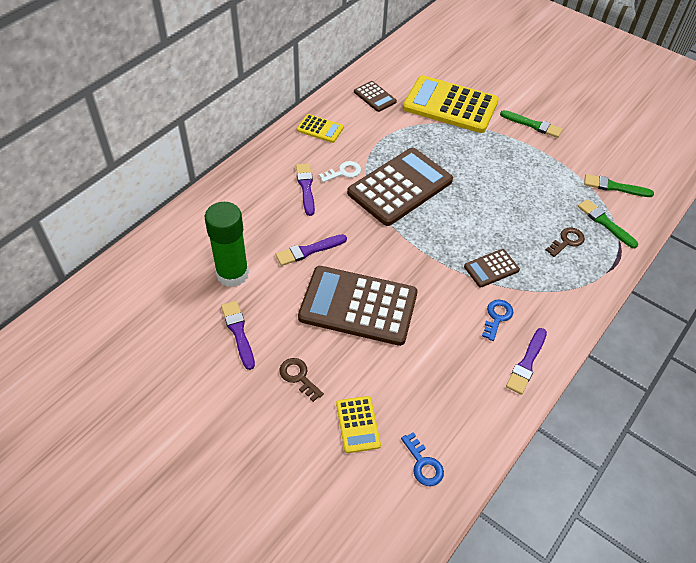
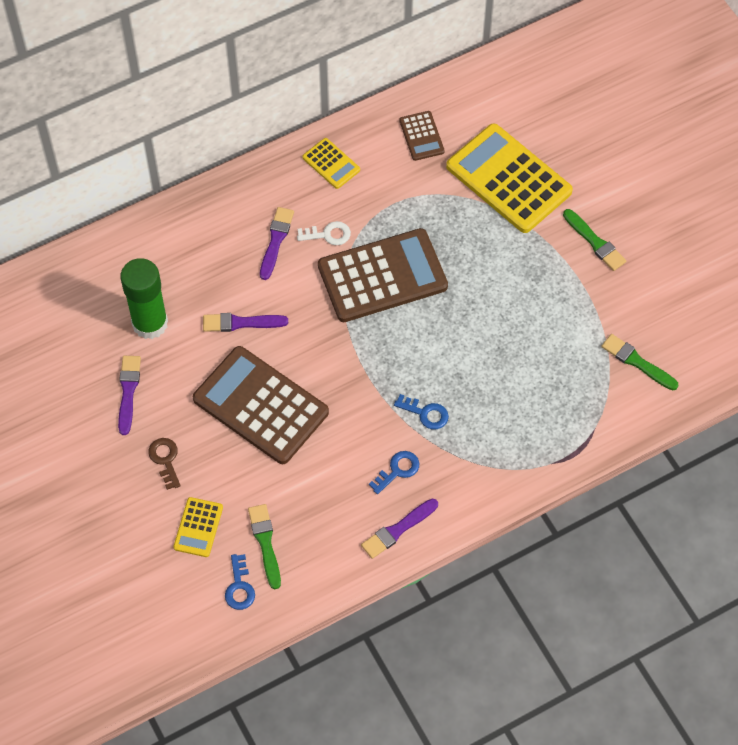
camera: 25 degrees right, 10 degrees up
(491, 268) = (425, 413): brown calculator -> blue key
(567, 241) = (532, 411): brown key -> none
(605, 223) = (592, 404): green brush -> green brush (265, 543)

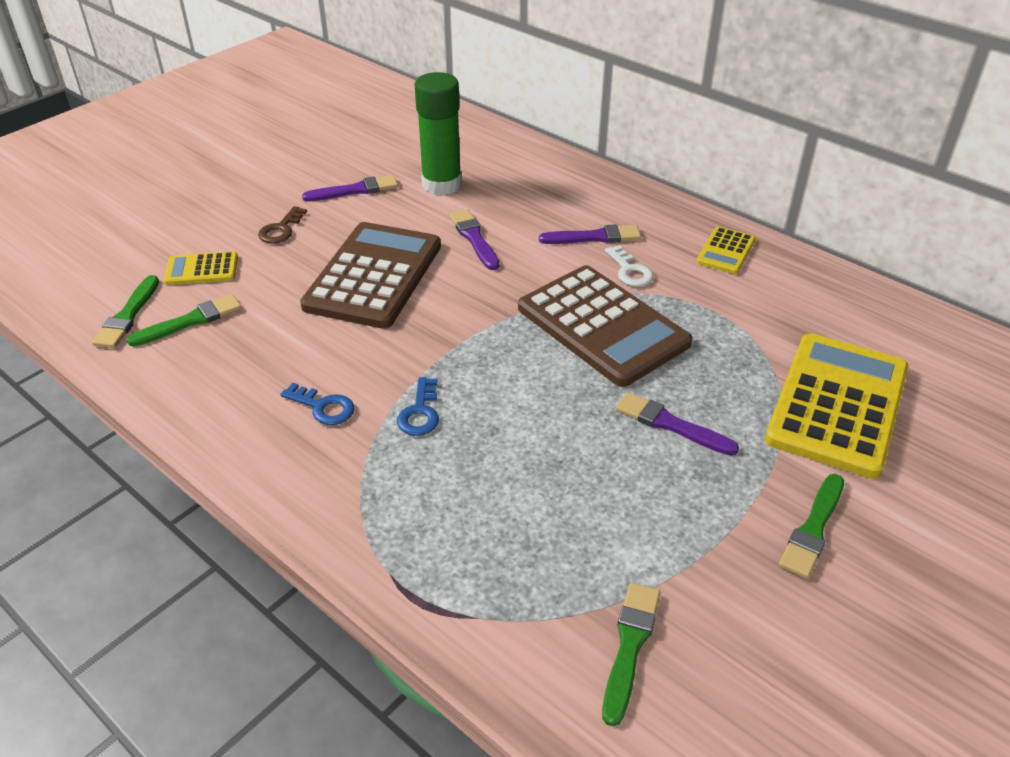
camera: 70 degrees right, 20 degrees down
(165, 460) = (281, 229): brown key -> brown key turned 150 degrees clockwise
(239, 587) = (128, 316): blue key -> green brush
(397, 530) = (232, 429): purple brush -> purple brush (670, 424)
(421, 136) = (828, 310): brown calculator -> none

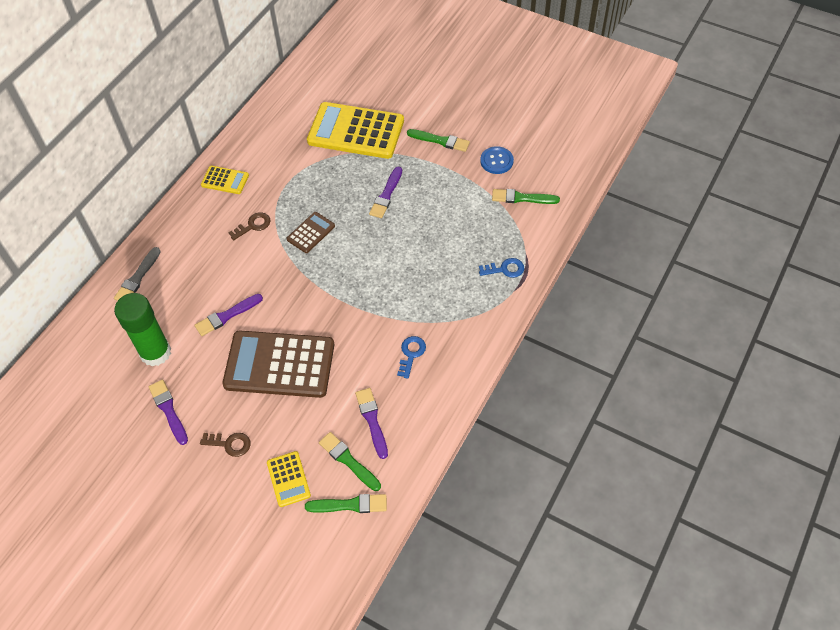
camera: 100 degrees left, 15 degrees up
(420, 412) = (404, 305): blue key -> blue key (505, 269)
(562, 176) = (137, 278): none -> grey brush
(594, 237) = (217, 248): purple brush -> purple brush (372, 420)
(602, 326) = (311, 233): brown calculator -> brown calculator, size x0.47
(630, 271) = (253, 225): white key -> brown key
(748, 621) = (496, 161): none -> blue button

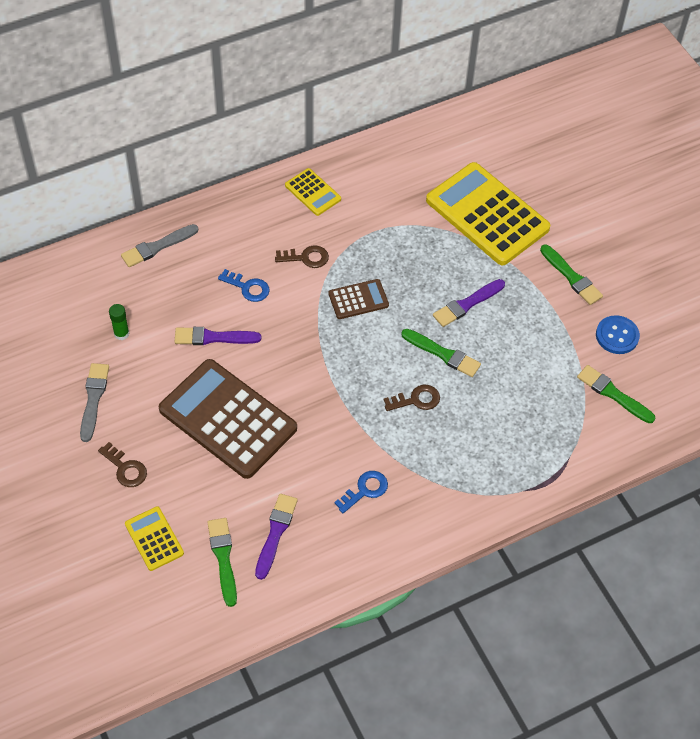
camera: 30 degrees right, 0 degrees up
(155, 352) = (121, 334): green glue stick -> green glue stick, size x0.42
(168, 410) = (93, 399): purple brush -> grey brush
(288, 479) = (154, 539): yellow calculator -> yellow calculator turned 135 degrees clockwise
(350, 505) = (193, 602): green brush -> green brush (443, 354)
(400, 275) = (416, 399): none -> brown key
(505, 269) = (532, 461): blue key -> blue key (248, 287)

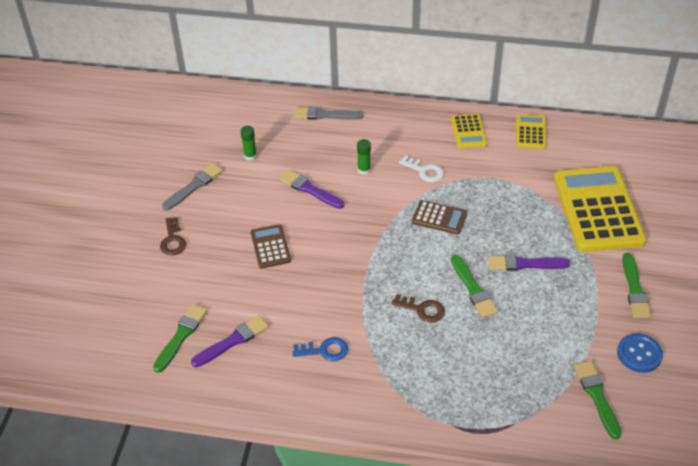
camera: 40 degrees right, 10 degrees down
(154, 539) = (148, 295): yellow calculator -> yellow calculator (530, 132)
(228, 419) = (270, 247): brown calculator -> brown calculator, size x0.47
(248, 287) = (364, 170): blue key -> green glue stick
(306, 257) = (424, 171): brown key -> white key

